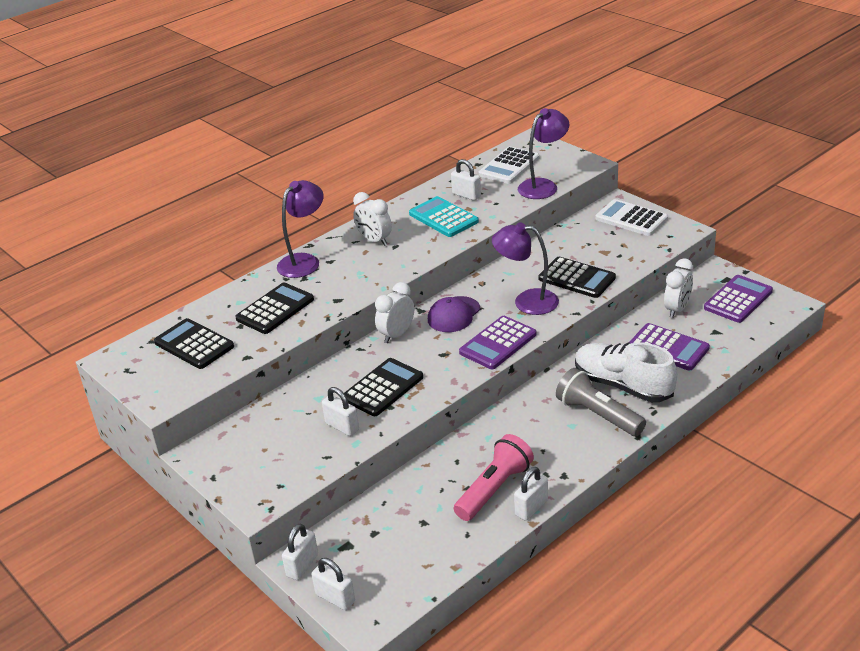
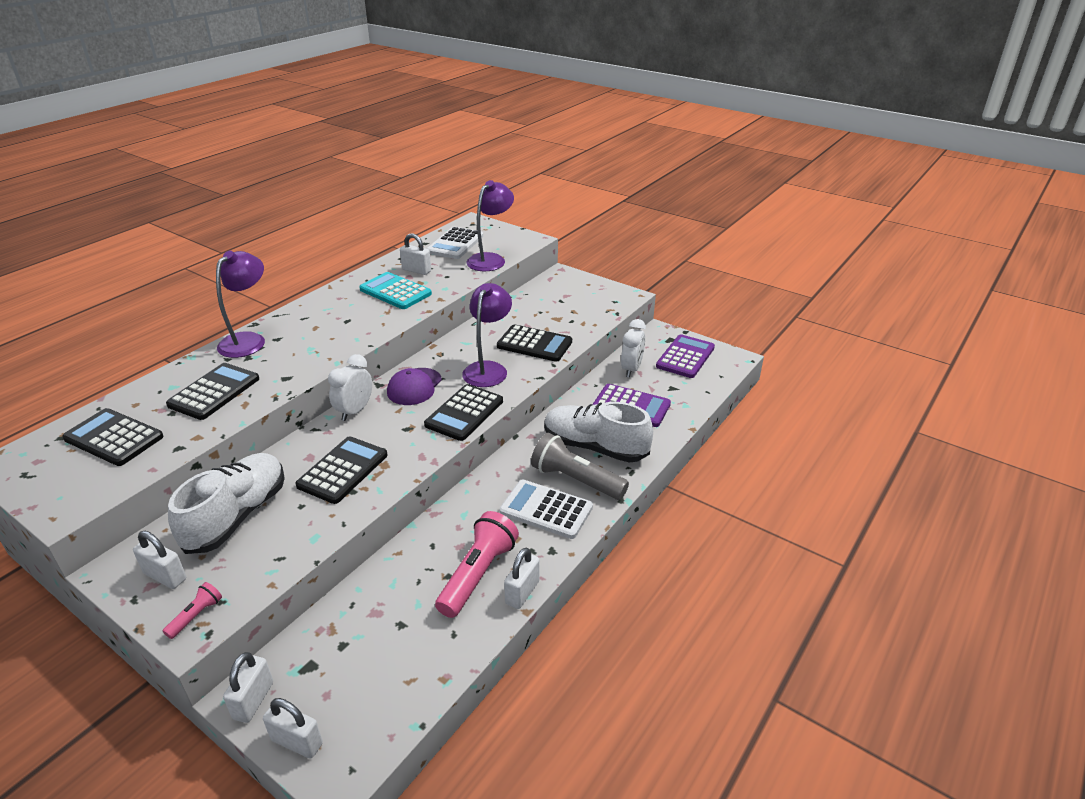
camera: 15 degrees left, 0 degrees up
(261, 494) = (196, 615): none -> pink flashlight
(292, 419) = (237, 516): none -> white shoe
(342, 426) = (297, 519): white padlock -> white padlock (165, 576)
(374, 241) = (325, 316): white clock -> none
(498, 343) = (464, 413): purple calculator -> black calculator
(526, 301) = (488, 369): purple lamp -> purple lamp turned 105 degrees clockwise
(631, 219) = (576, 288): white calculator -> white calculator (546, 510)

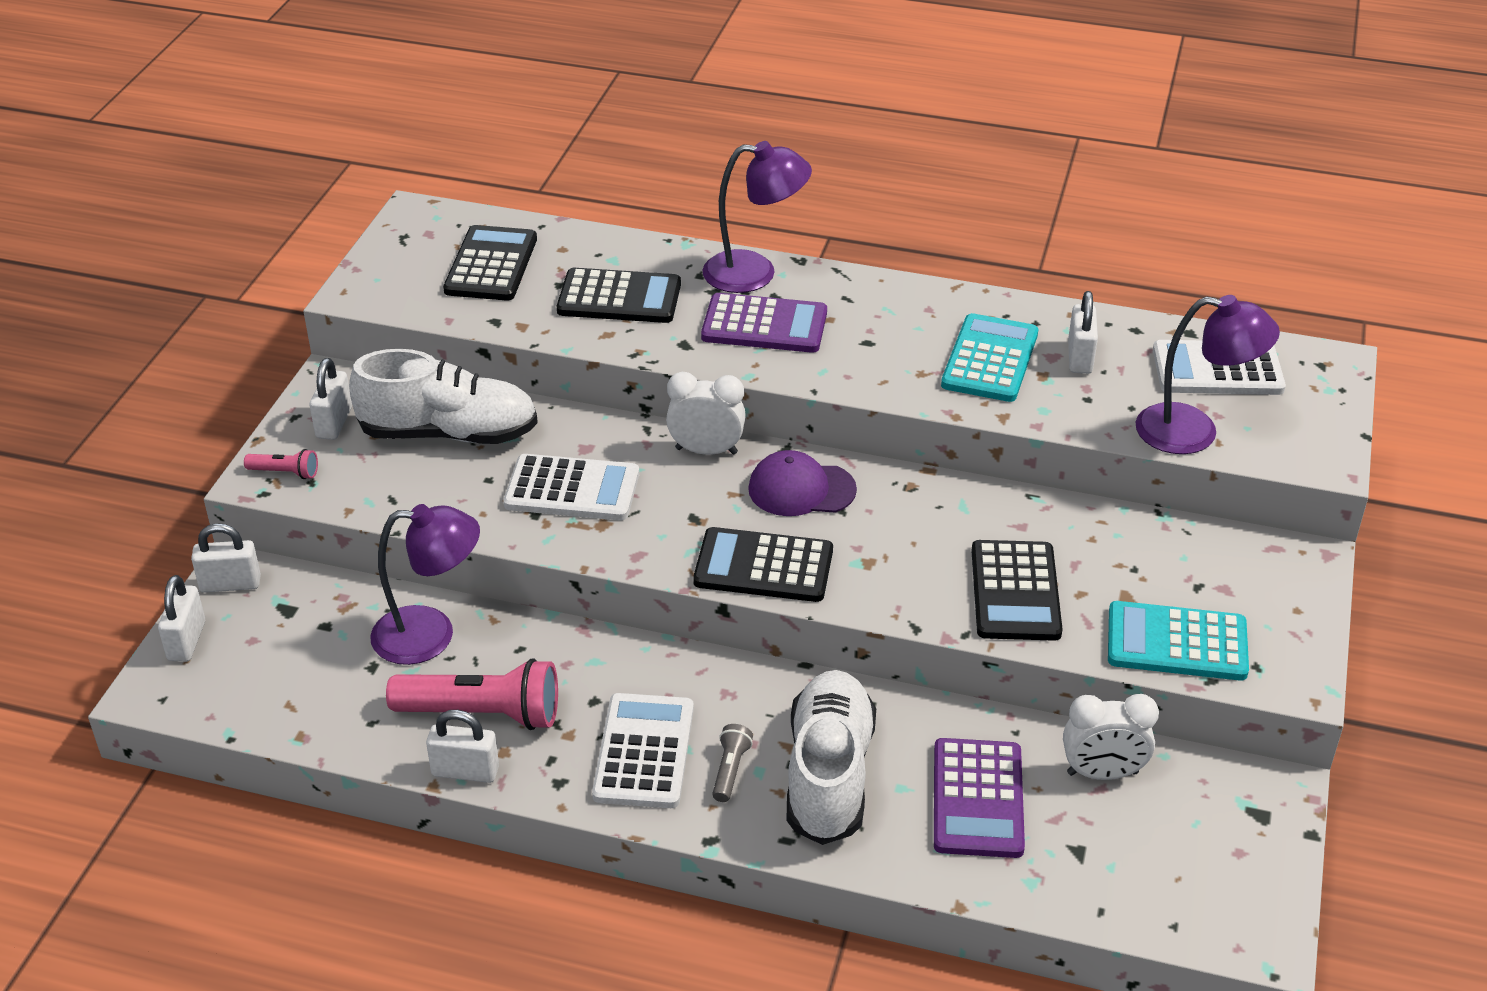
camera: 70 degrees right, 5 degrees up
(343, 470) = (572, 489): black calculator -> white calculator
(488, 369) = (900, 556): purple lamp -> purple lamp (431, 635)
(575, 480) = (730, 770): grey flashlight -> grey flashlight, size x0.47
(591, 314) = (1176, 643): none -> turquoise calculator
(685, 357) = (1206, 852): purple calculator -> purple calculator (764, 325)

